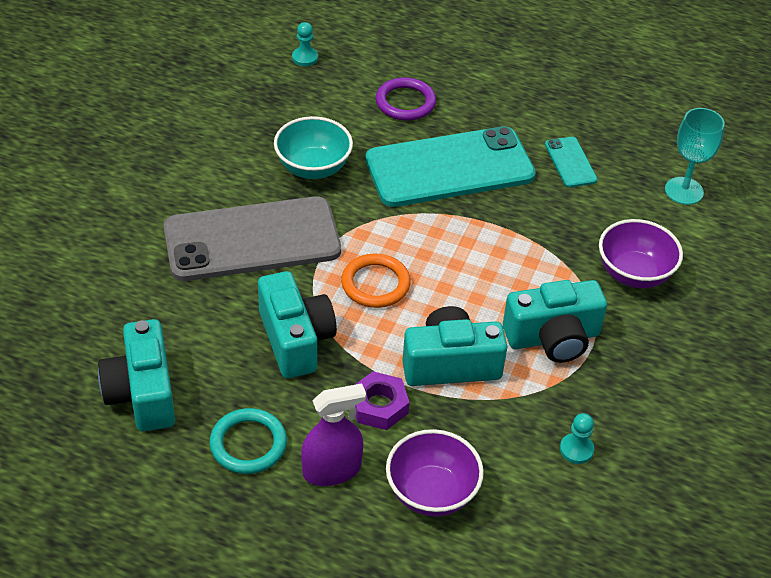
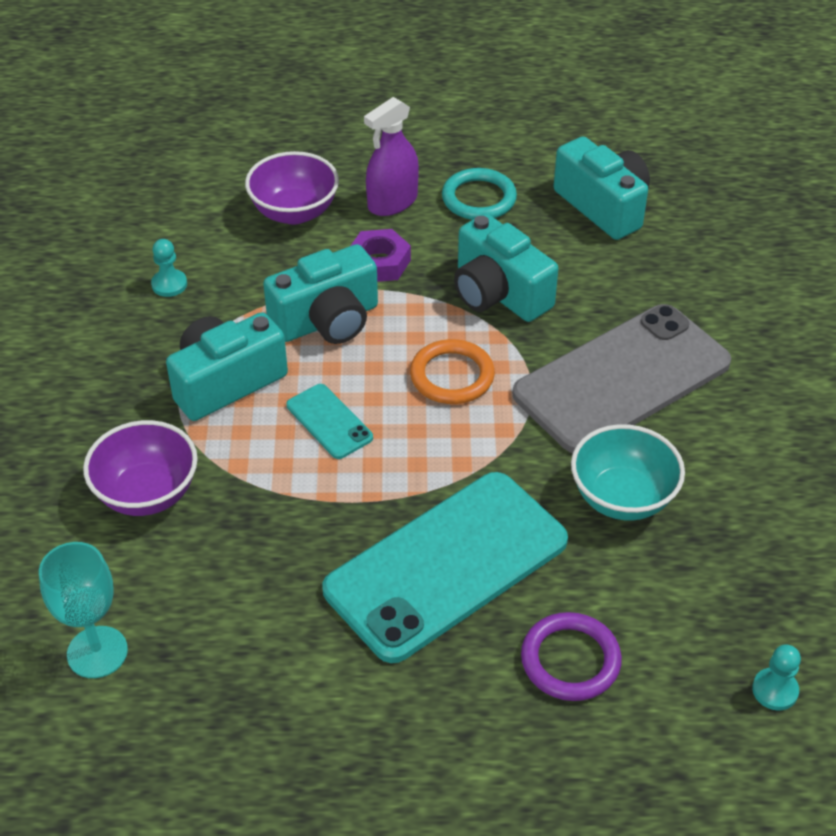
camera: 160 degrees right, 0 degrees up
(570, 162) = (279, 641): turquoise phone -> turquoise phone (329, 421)

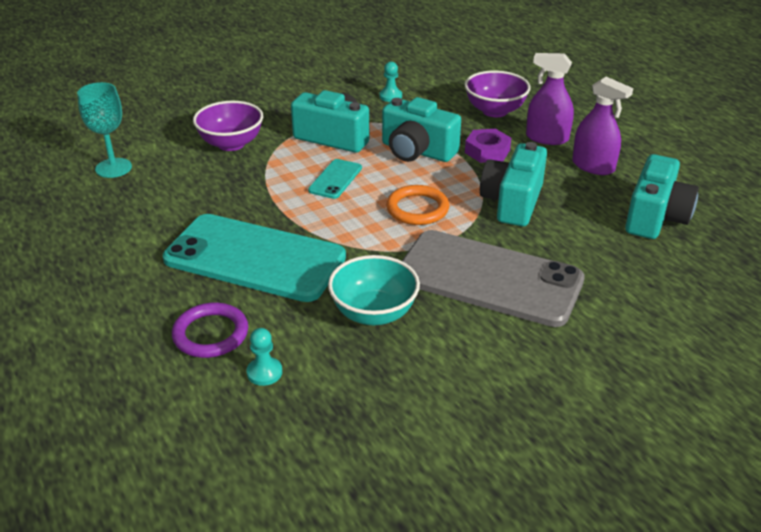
camera: 60 degrees right, 10 degrees down
(479, 198) = (593, 166): turquoise ring -> purple spray bottle
(775, 690) = (245, 445): turquoise pawn -> turquoise pawn (264, 372)

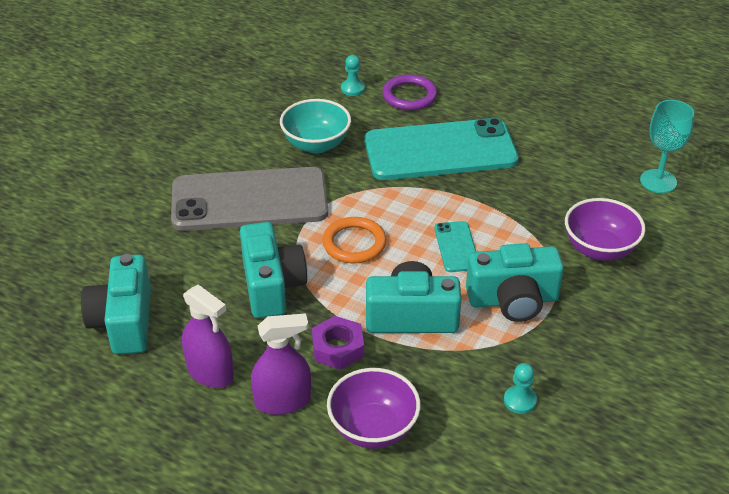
camera: 150 degrees right, 5 degrees up
(593, 166) = (210, 372): purple spray bottle -> purple spray bottle turned 150 degrees counterclockwise

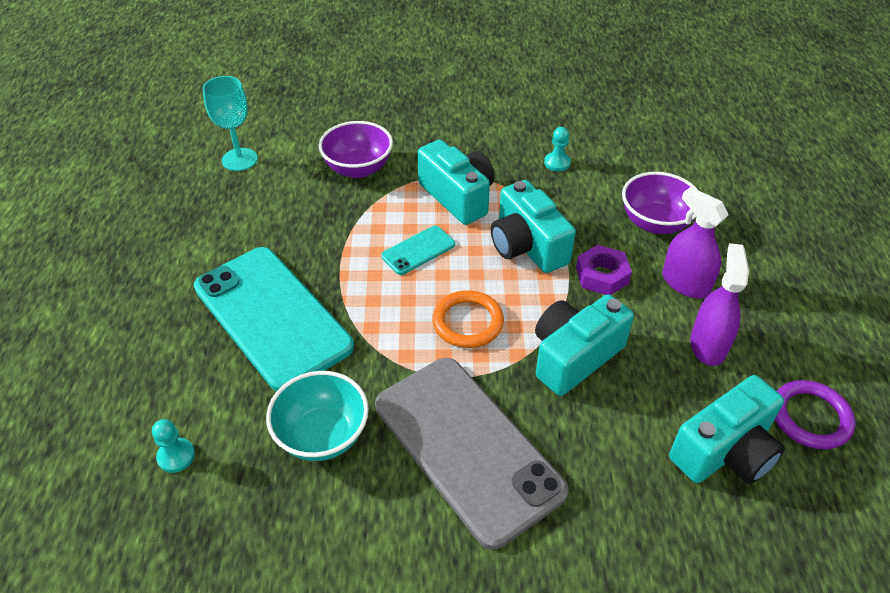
camera: 120 degrees left, 5 degrees up
(409, 96) = (169, 388): purple ring -> purple ring (810, 417)

